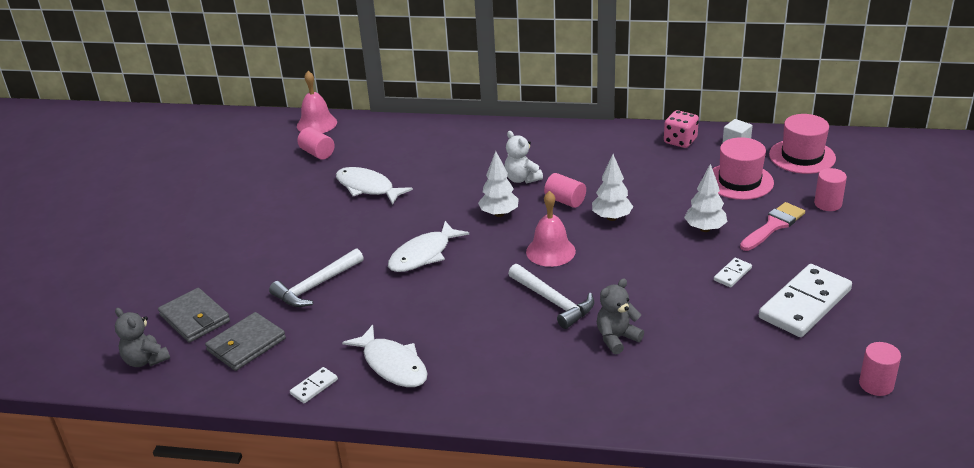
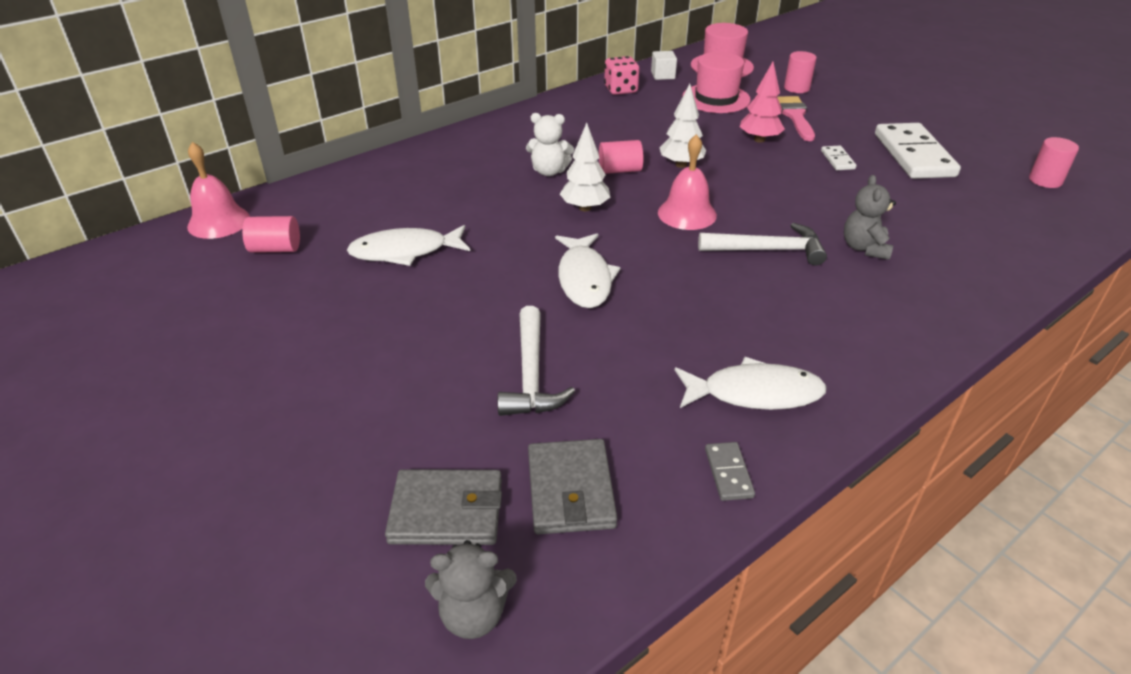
camera: 50 degrees left, 5 degrees up
(314, 387) = (728, 473): white domino -> grey domino
(705, 229) = (759, 140): white tree -> pink tree

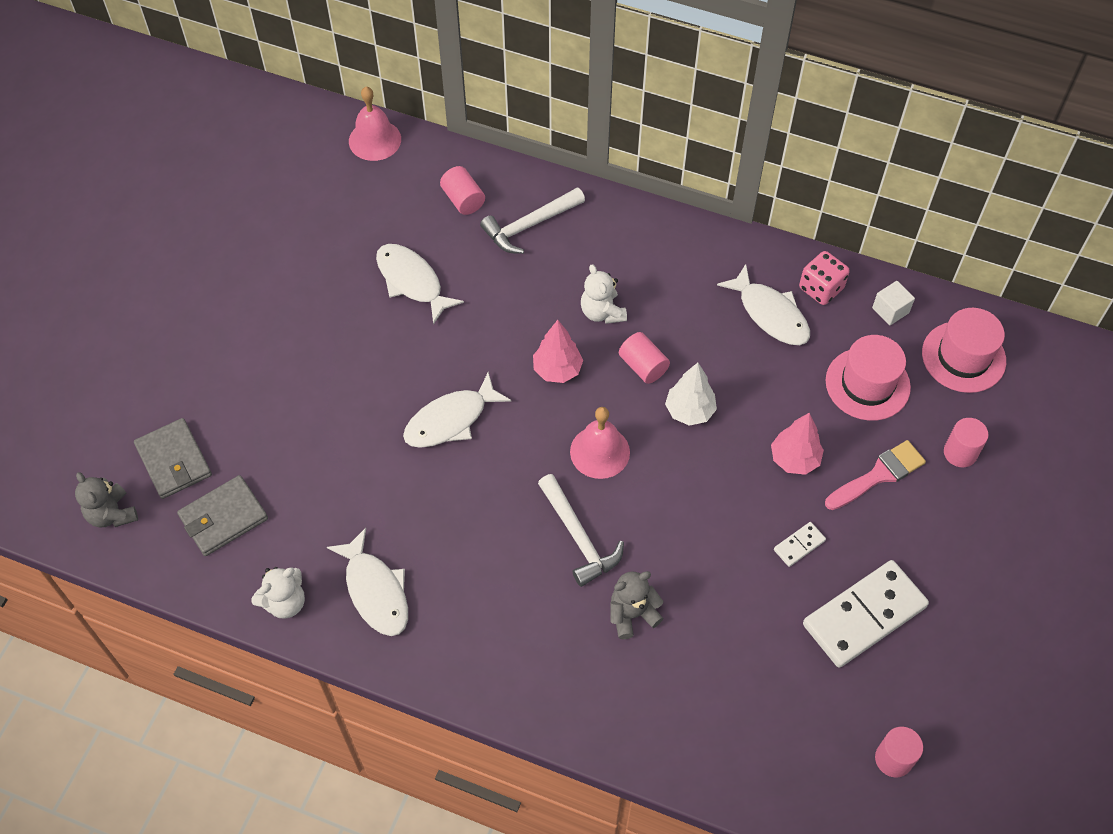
camera: 60 degrees right, 20 degrees up
(275, 249) = (364, 199): pink cylinder -> pink cylinder (463, 200)
(531, 375) = (316, 442): white hammer -> white hammer (529, 226)
(585, 208) = (557, 370): white tree -> pink tree
(623, 111) = (770, 314): none -> white fish
(728, 473) = (285, 602): grey domino -> white teddy bear

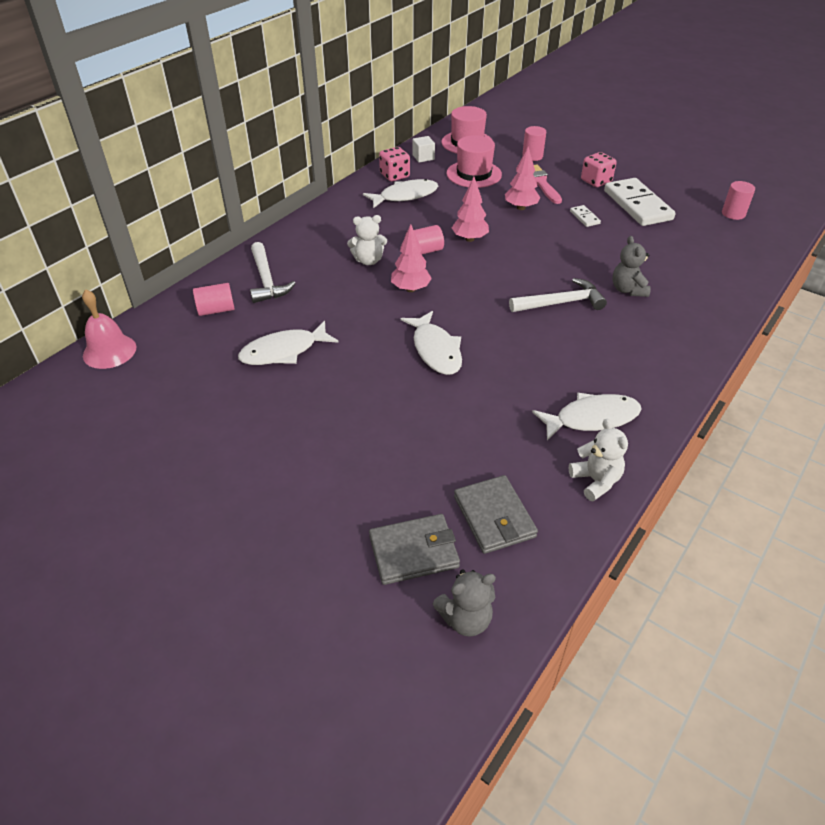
camera: 75 degrees left, 15 degrees down
(600, 452) = (490, 281): pink bell -> none
(689, 411) = (470, 239): white tree -> pink tree
(916, 551) = (596, 181): none -> pink dice

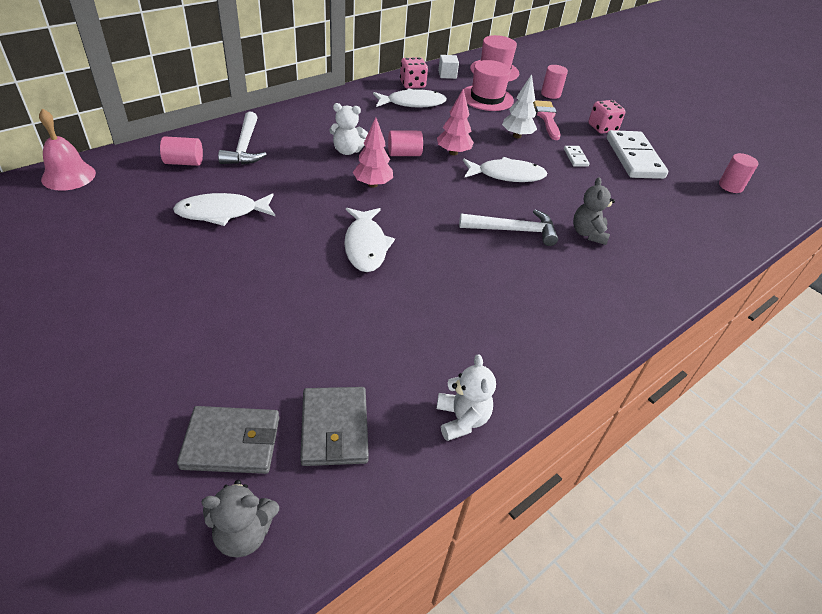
camera: 10 degrees right, 0 degrees up
(520, 208) = (517, 136): pink tree -> white tree
(592, 418) = (489, 352): white fish -> white fish (507, 175)

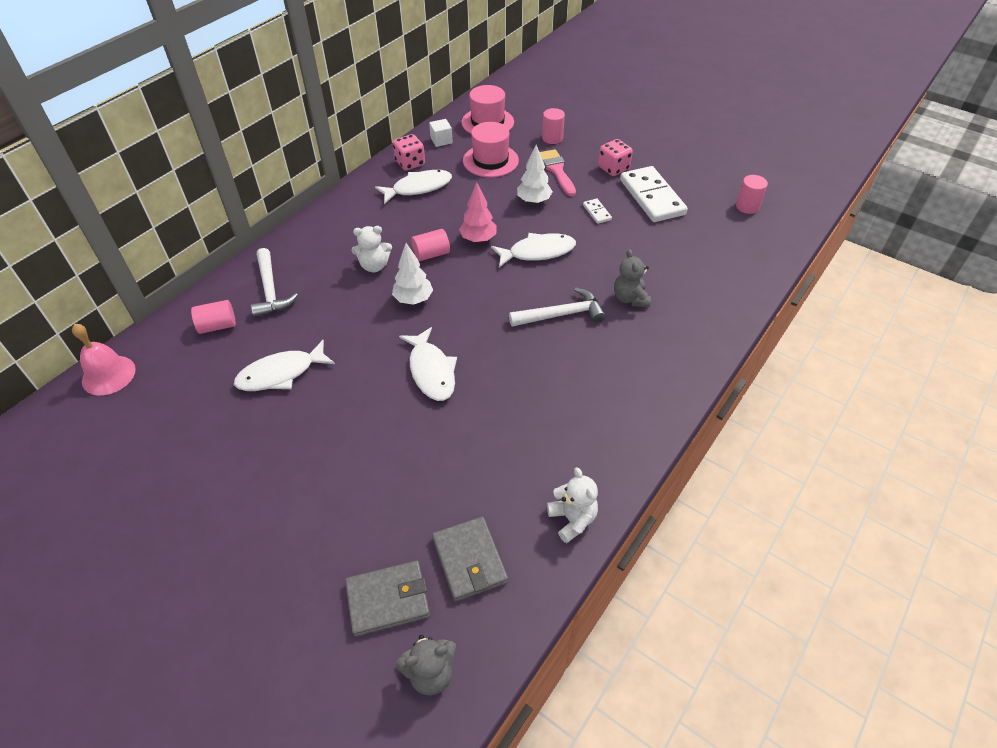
camera: 10 degrees left, 5 degrees up
(372, 184) = (413, 299): pink tree -> white tree

